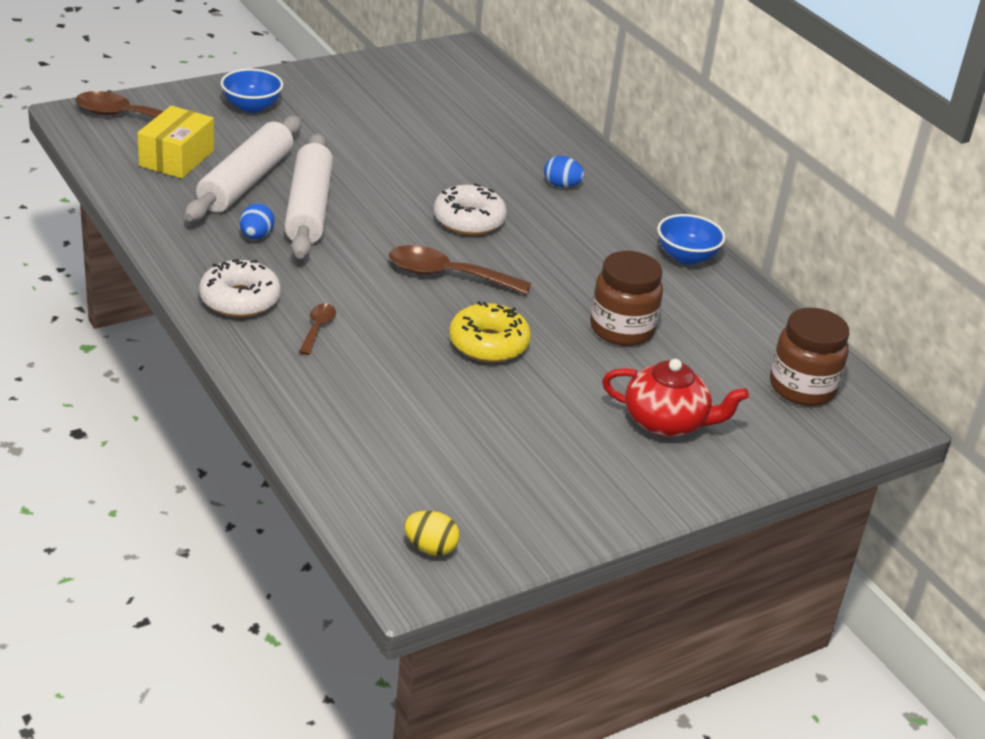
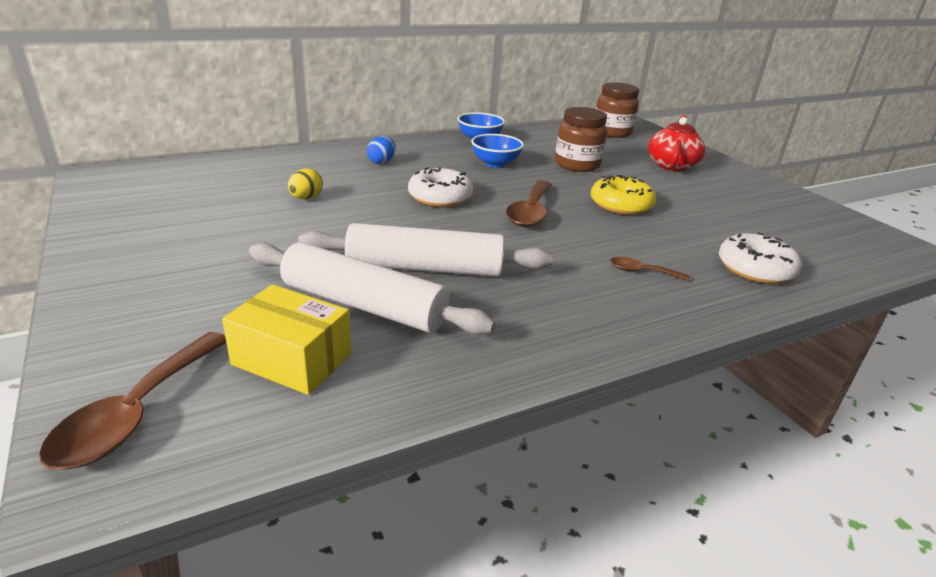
camera: 85 degrees left, 5 degrees down
(240, 300) = (616, 312): white donut -> white donut (755, 269)
(251, 107) = (162, 297): blue bowl -> blue bowl (495, 164)
(256, 236) = (487, 300): blue egg -> none
(430, 548) = (875, 242): yellow egg -> yellow egg (306, 198)

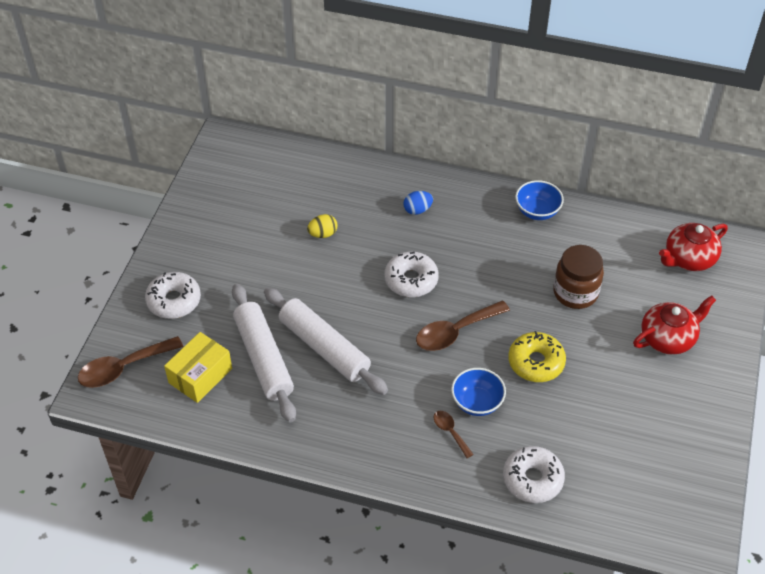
camera: 45 degrees right, 20 degrees up
(160, 306) = (174, 301): none -> white donut
(292, 359) = (200, 375): yellow box -> yellow box turned 60 degrees clockwise
(495, 164) = (505, 256): blue bowl -> blue bowl (477, 402)
(612, 132) = (688, 258): brown jar -> red teapot

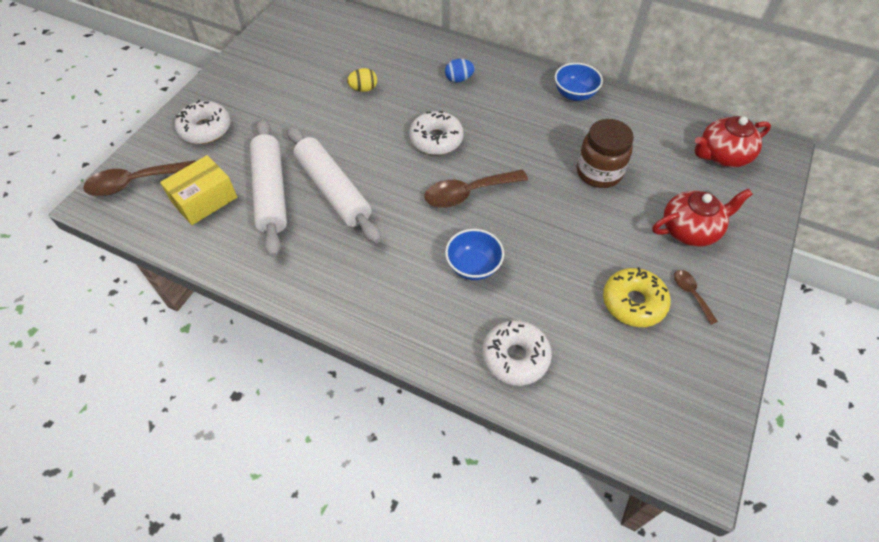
camera: 10 degrees right, 5 degrees up
(450, 432) = (438, 292): brown spoon -> brown spoon (691, 294)
(536, 362) = (544, 234): yellow donut -> yellow donut (633, 302)

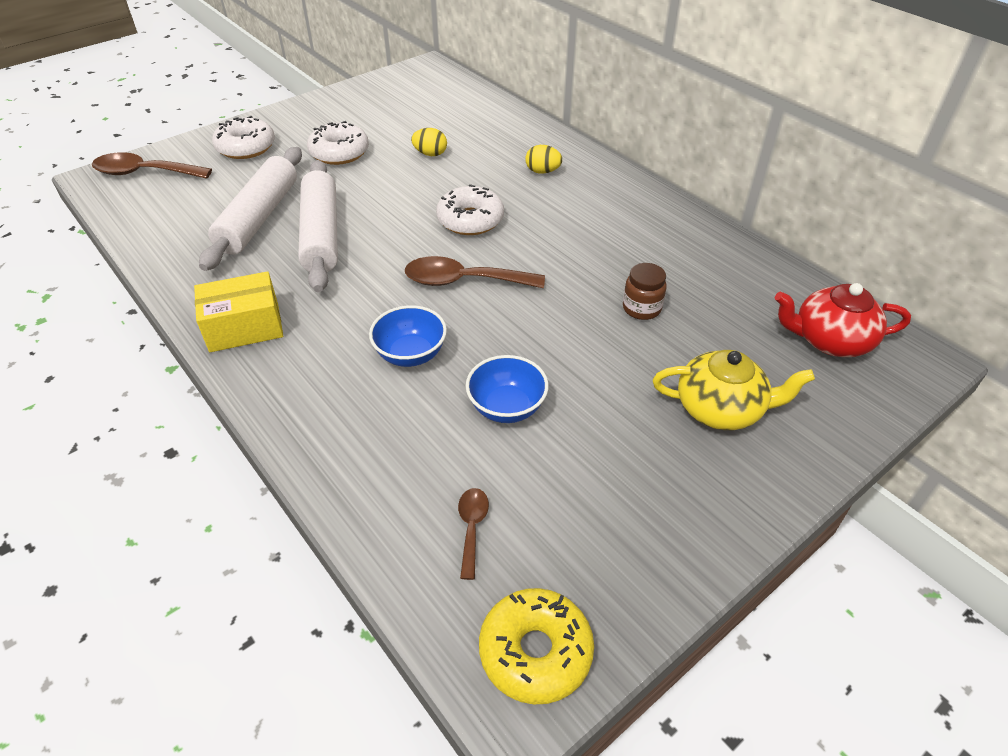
camera: 25 degrees right, 10 degrees down
(204, 200) = (192, 205): yellow box -> yellow box (244, 327)
(459, 79) = (542, 171): blue egg -> yellow egg
(515, 357) = (382, 466): white donut -> white donut (339, 153)
(574, 94) = (672, 221): blue bowl -> blue bowl (506, 407)
(599, 172) = (641, 308): brown jar -> brown jar, size x0.61
(633, 302) = (578, 463): yellow donut -> yellow donut (535, 651)
(690, 229) = (720, 409): red teapot -> yellow teapot
(691, 294) = (666, 483): brown spoon -> brown spoon (472, 528)

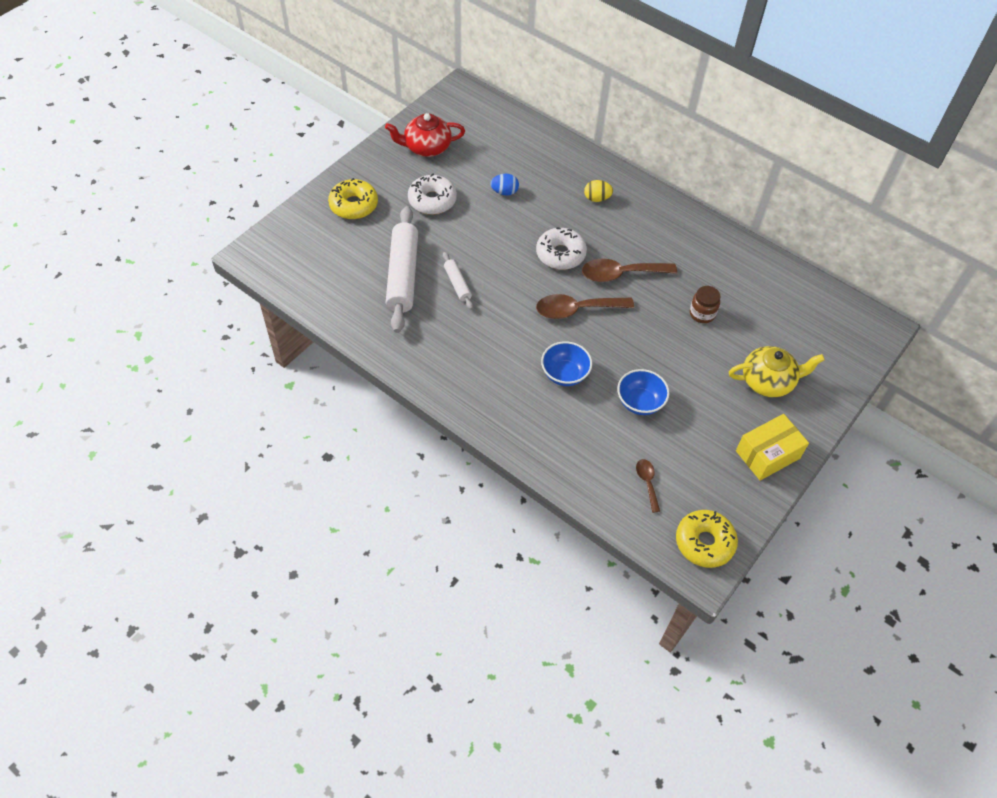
camera: 15 degrees left, 10 degrees up
(144, 173) = (286, 244): brown spoon -> brown spoon (621, 274)
(244, 327) = (443, 371): yellow box -> yellow box (767, 454)
(246, 147) = (353, 205): white donut -> yellow donut
(321, 234) = (457, 284): white rolling pin -> white rolling pin, size x0.48
(430, 154) = (504, 192): yellow egg -> blue egg
(830, 340) = (825, 320): red teapot -> red teapot (426, 147)

